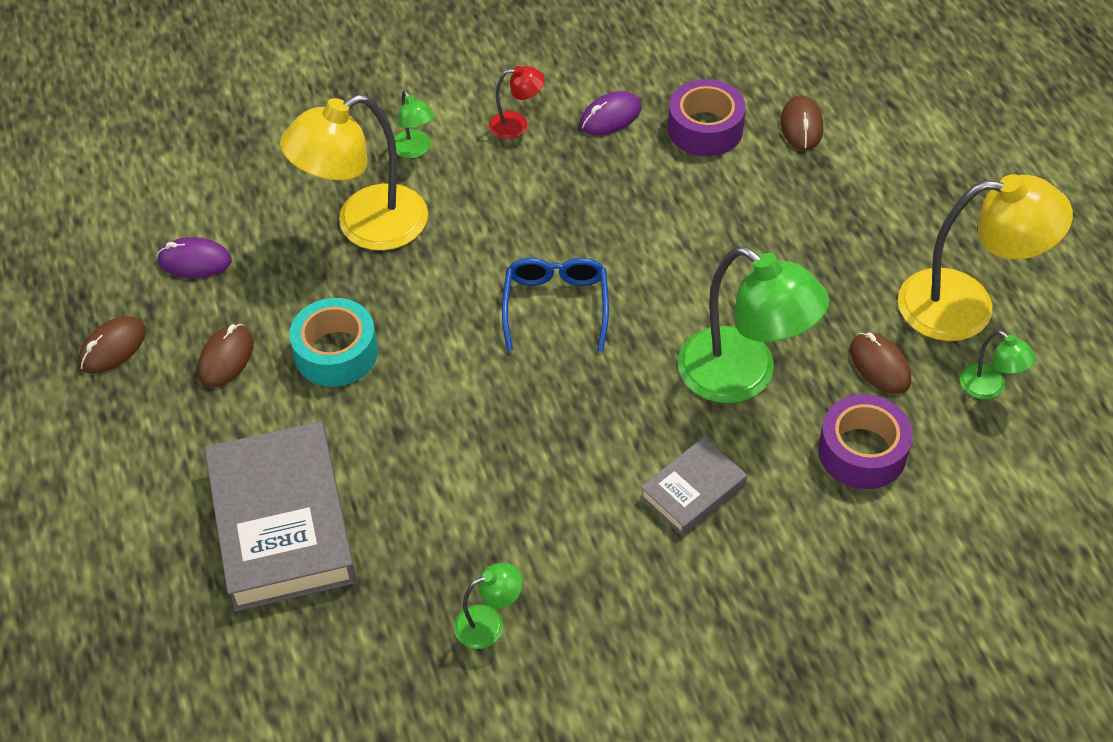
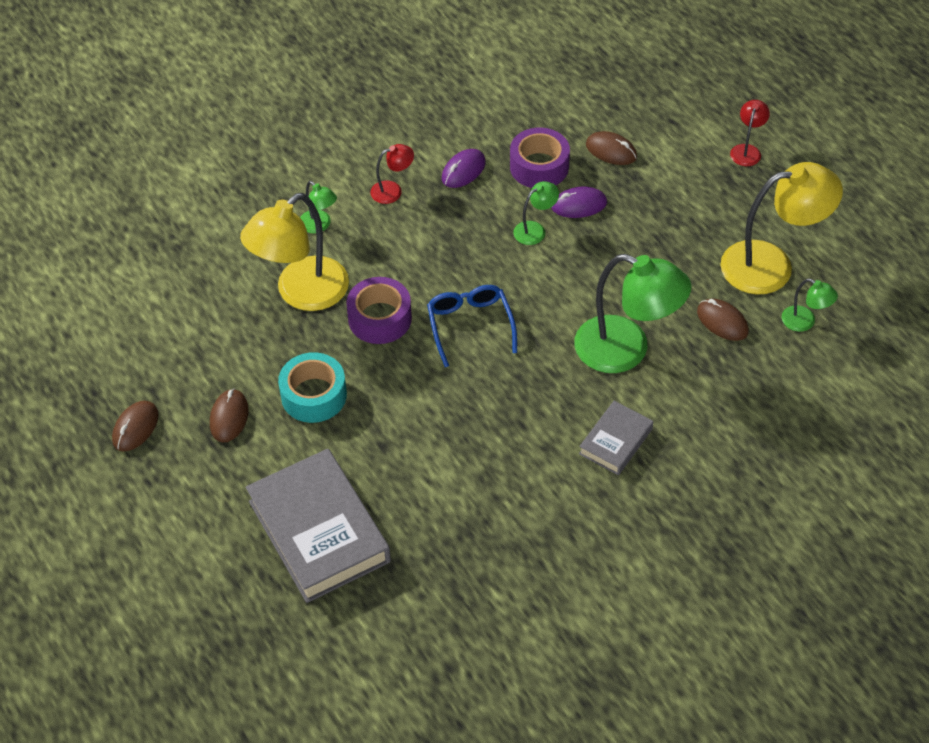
camera: 15 degrees left, 0 degrees up
(195, 261) = (175, 347): purple mouse -> purple mouse (579, 205)
(489, 623) = (499, 568): green lamp -> green lamp (535, 230)
(801, 126) = (611, 151): brown mouse -> brown mouse turned 45 degrees counterclockwise
(862, 452) = (728, 387): purple tape -> purple tape (380, 318)
(976, 156) = (747, 150): none -> red lamp

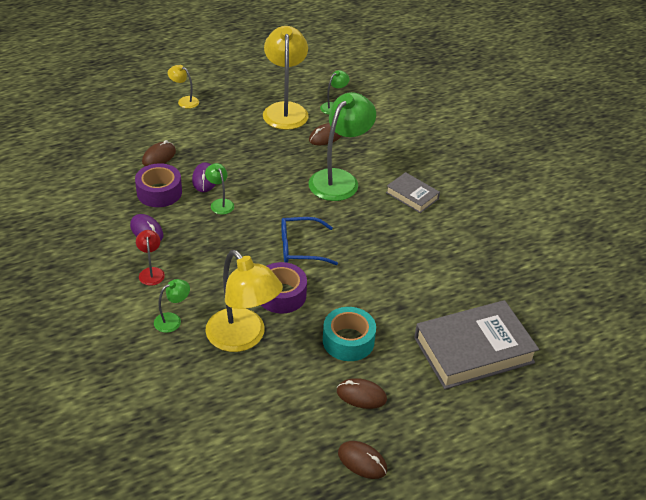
camera: 85 degrees left, 10 degrees down
(747, 150) = (184, 101): red lamp -> yellow lamp

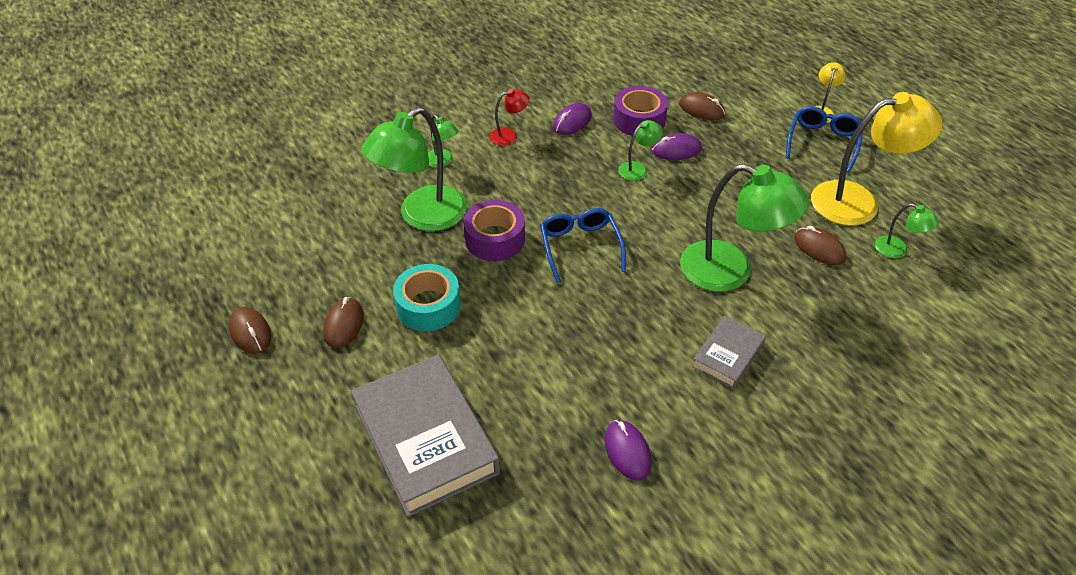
camera: 85 degrees right, 5 degrees up
(220, 109) = (822, 142): none -> blue glasses
(243, 338) = (422, 216): yellow lamp -> green lamp
(362, 461) = (250, 332): brown mouse -> brown mouse turned 60 degrees counterclockwise
(484, 253) = (627, 451): none -> purple mouse

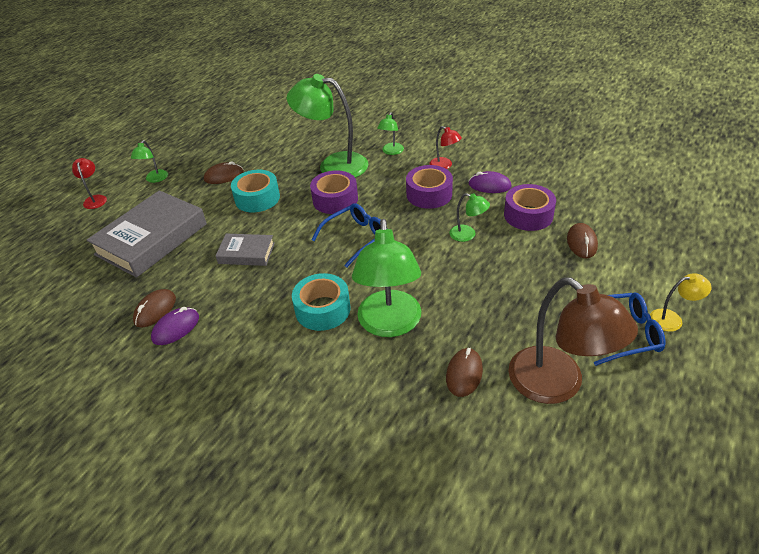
camera: 65 degrees right, 5 degrees down
(250, 332) = (201, 151): brown mouse -> brown mouse (155, 310)
(256, 492) = (95, 199): none -> red lamp
(550, 166) = (429, 194): none -> purple tape
(676, 150) = (511, 247): purple mouse -> none
(677, 313) = (322, 309): none -> turquoise tape
(728, 355) = (294, 352): grey book -> grey book (246, 253)
(858, 201) = (557, 385): yellow lamp -> brown lamp
(897, 250) = (511, 436): green lamp -> green lamp (155, 179)

